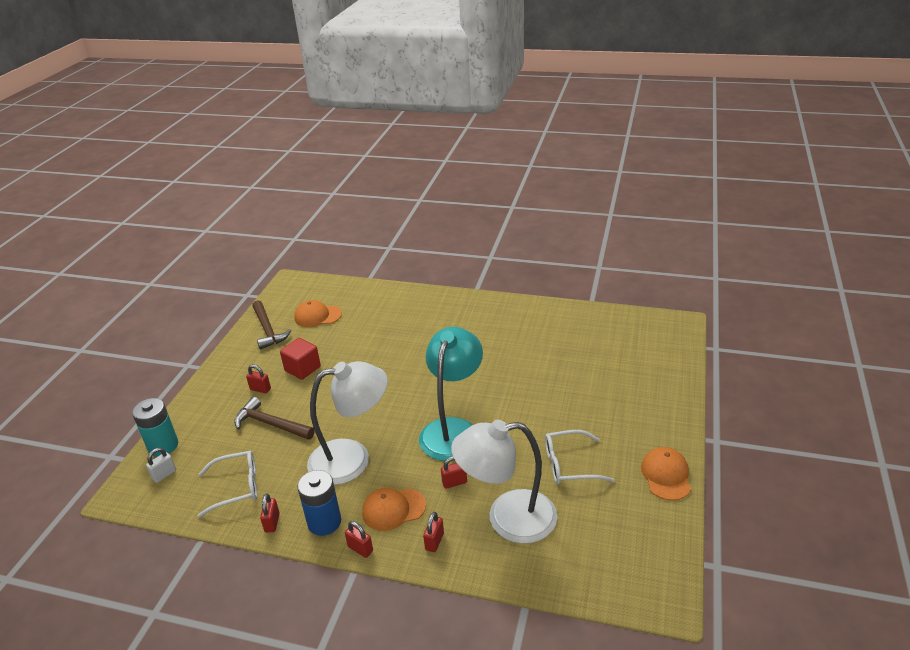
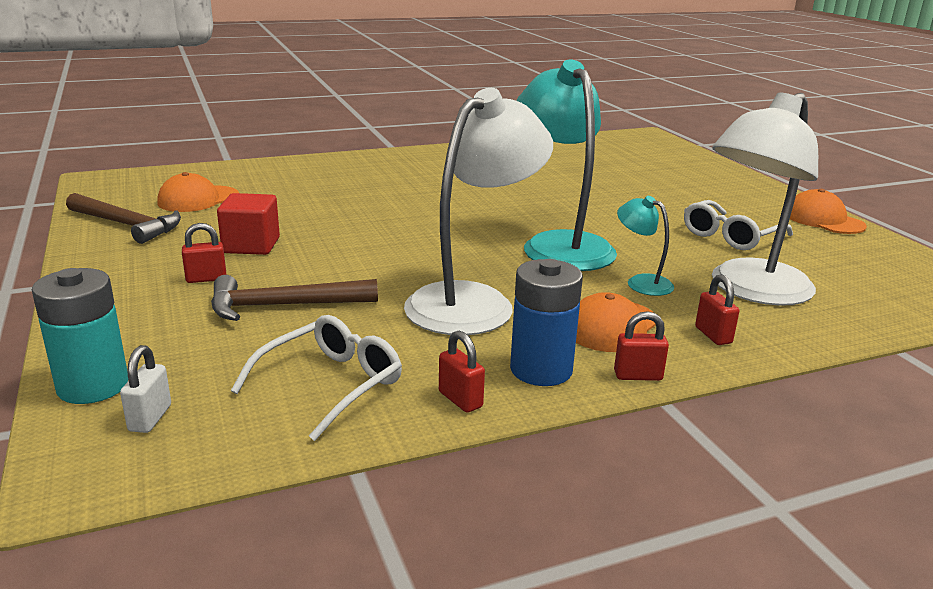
camera: 40 degrees left, 10 degrees down
(454, 482) = (641, 282): red padlock -> turquoise lamp

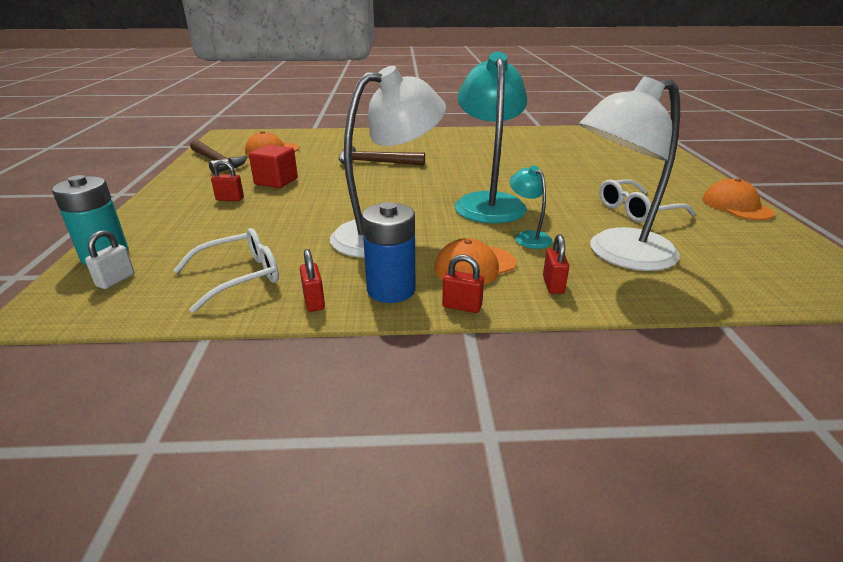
camera: 20 degrees right, 5 degrees up
(283, 306) = (259, 221): brown hammer -> brown hammer (375, 162)

